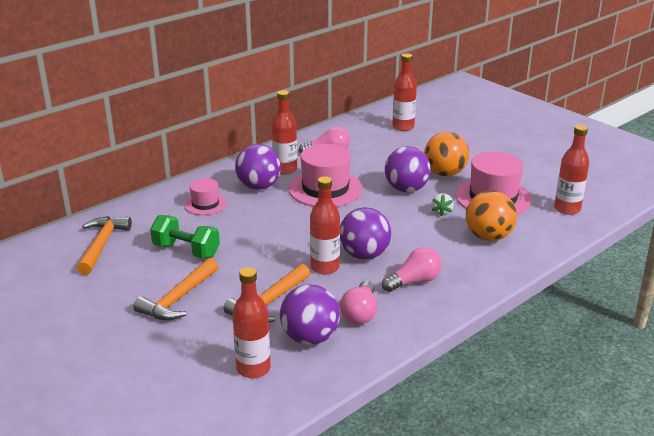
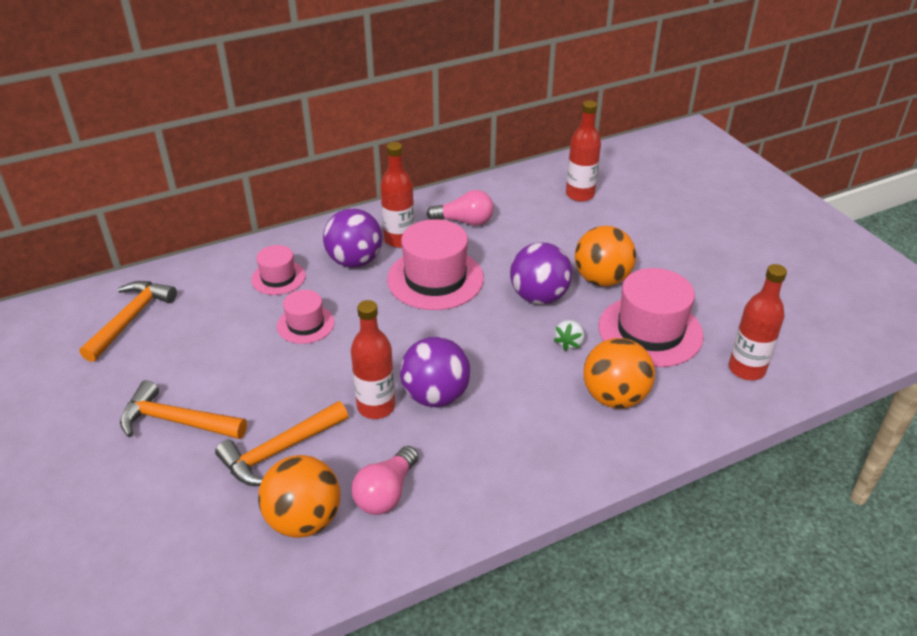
camera: 15 degrees right, 10 degrees up
(178, 299) = (176, 421): orange hammer -> orange hammer turned 60 degrees clockwise
(186, 251) = (222, 347): green dumbbell -> none
(243, 228) = (305, 324): none -> pink hat
(253, 368) = (211, 555): red bottle -> none
(310, 338) = (304, 520): purple ball -> orange ball
(414, 281) = (480, 454): pink light bulb -> none

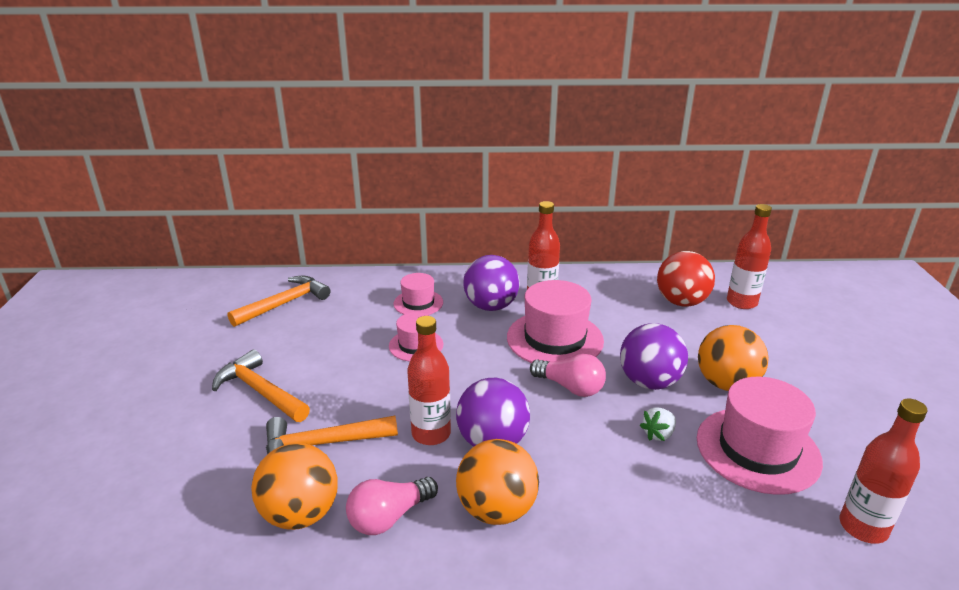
camera: 25 degrees right, 10 degrees down
(464, 221) = (611, 298): pink light bulb -> pink light bulb (570, 387)
(528, 208) = (681, 302): none -> red ball
(614, 397) = (681, 505): orange ball -> orange ball (496, 510)

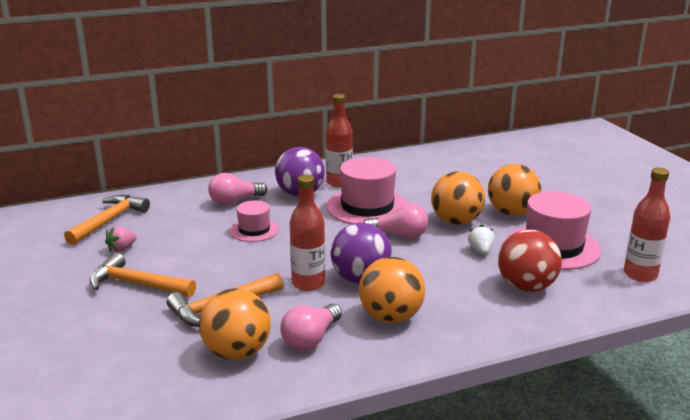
camera: 20 degrees left, 5 degrees down
(274, 342) = (121, 249): none -> pink strawberry
(418, 303) = (235, 201): pink hat -> pink light bulb
(649, 382) = (456, 221): purple ball -> orange ball
(658, 434) = (481, 251): white strawberry -> white strawberry turned 150 degrees clockwise
(681, 302) = (450, 168): red ball -> red ball (526, 287)
(741, 302) = (495, 161): red bottle -> none

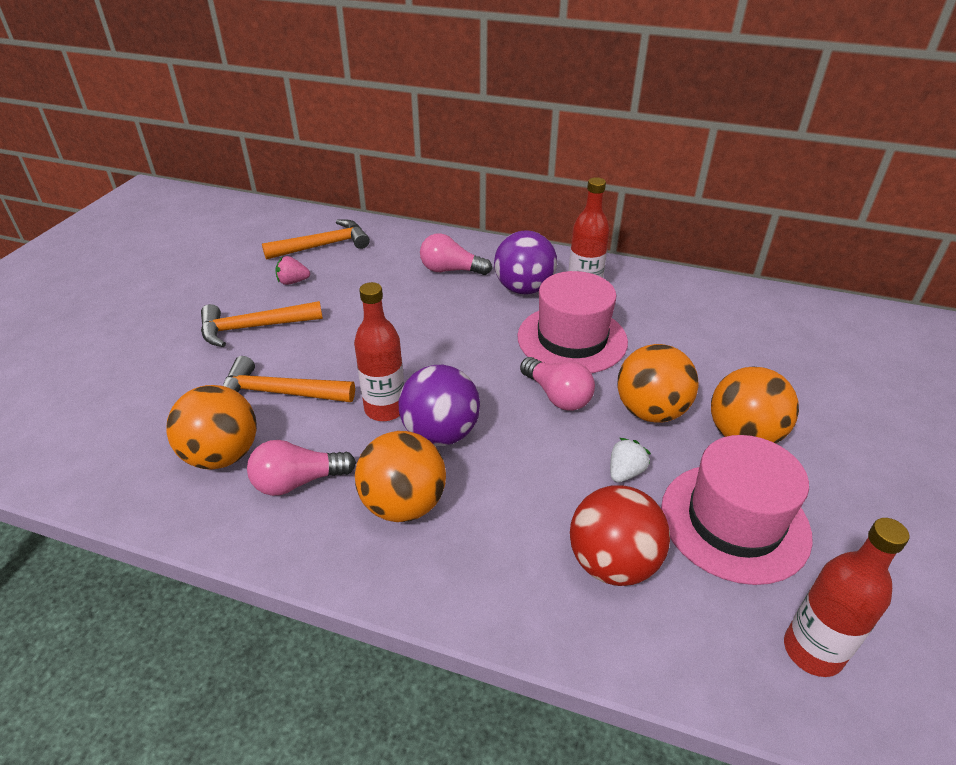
camera: 40 degrees right, 15 degrees up
(137, 284) = (254, 328): orange hammer -> orange hammer turned 75 degrees counterclockwise
(254, 230) = (423, 314): pink hat -> none

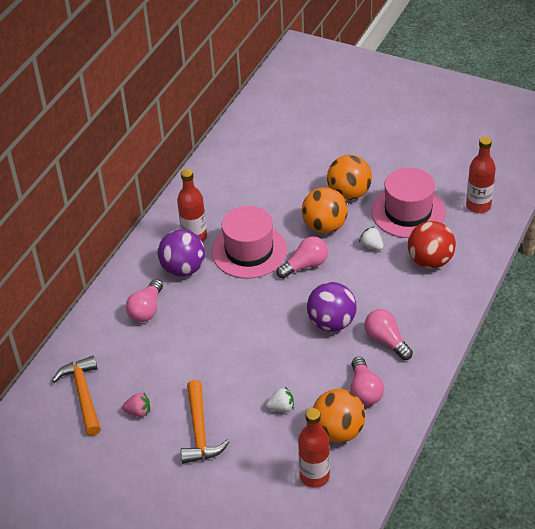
camera: 80 degrees left, 5 degrees up
(279, 393) = (281, 407): orange hammer -> white strawberry
(293, 282) = (138, 412): pink strawberry -> pink strawberry turned 90 degrees counterclockwise
(385, 409) = (305, 350): red bottle -> red bottle (314, 476)
(404, 504) = (386, 341): orange ball -> pink light bulb

